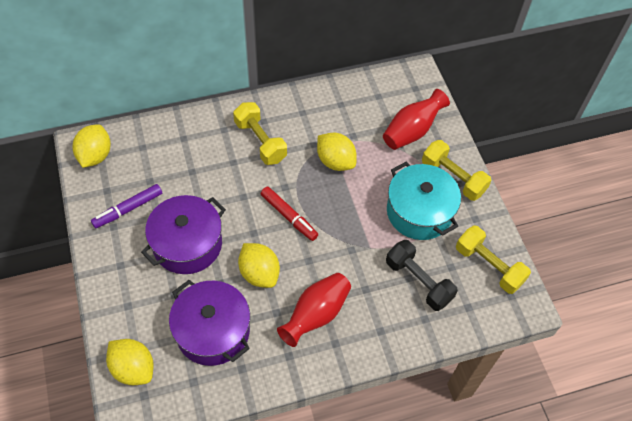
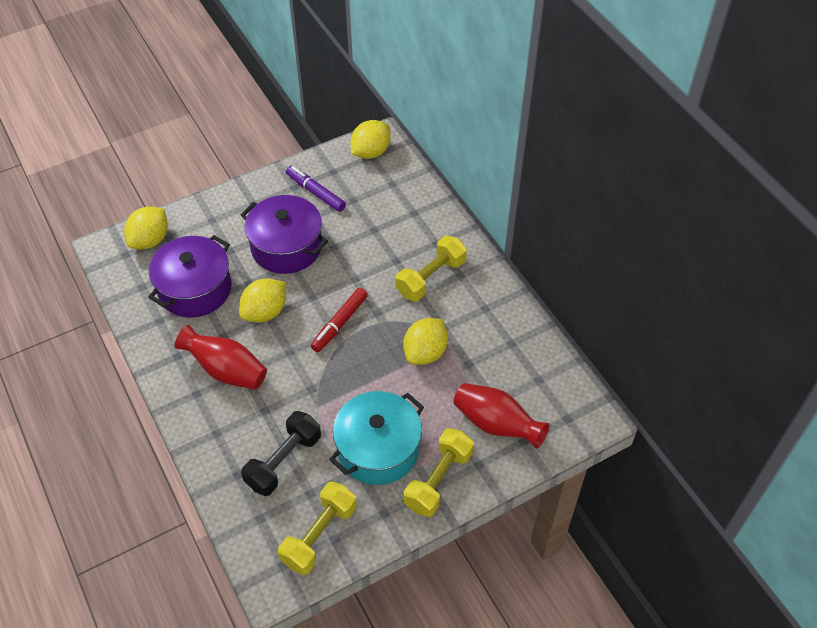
camera: 80 degrees right, 5 degrees down
(95, 156) = (371, 152): yellow lemon -> yellow lemon turned 45 degrees counterclockwise

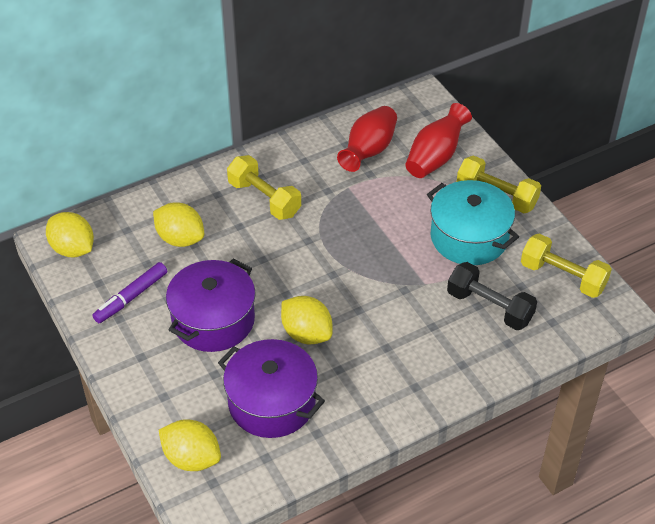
camera: 90 degrees left, 5 degrees down
(226, 370) = (384, 362): red vase -> red vase (368, 151)
(340, 323) = (322, 269): red marker -> none
(425, 353) = (358, 203): yellow lemon -> yellow lemon (180, 238)

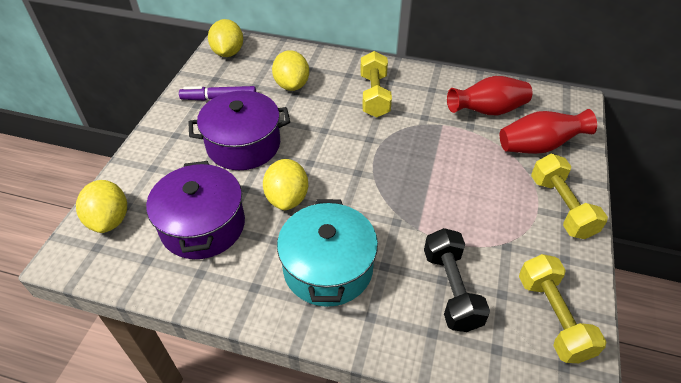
camera: 45 degrees right, 0 degrees up
(469, 237) = (498, 221): turquoise pot -> turquoise pot (328, 268)

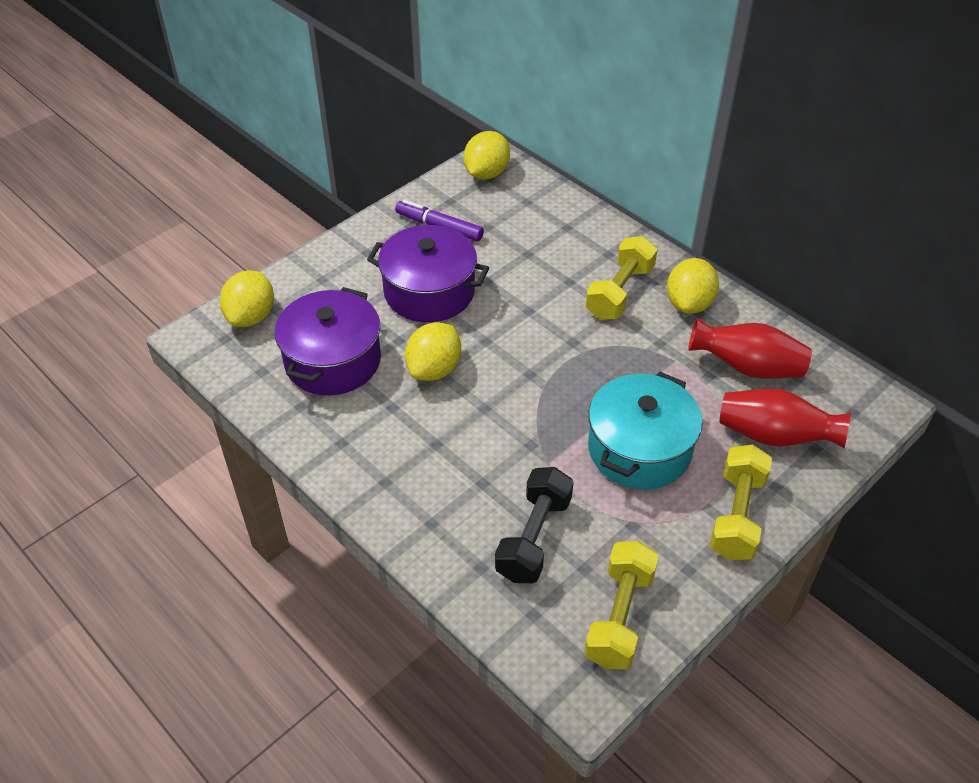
camera: 30 degrees right, 0 degrees up
(292, 85) = (531, 241): yellow lemon -> yellow lemon (689, 303)
(328, 268) = (424, 458): turquoise pot -> turquoise pot (639, 449)

